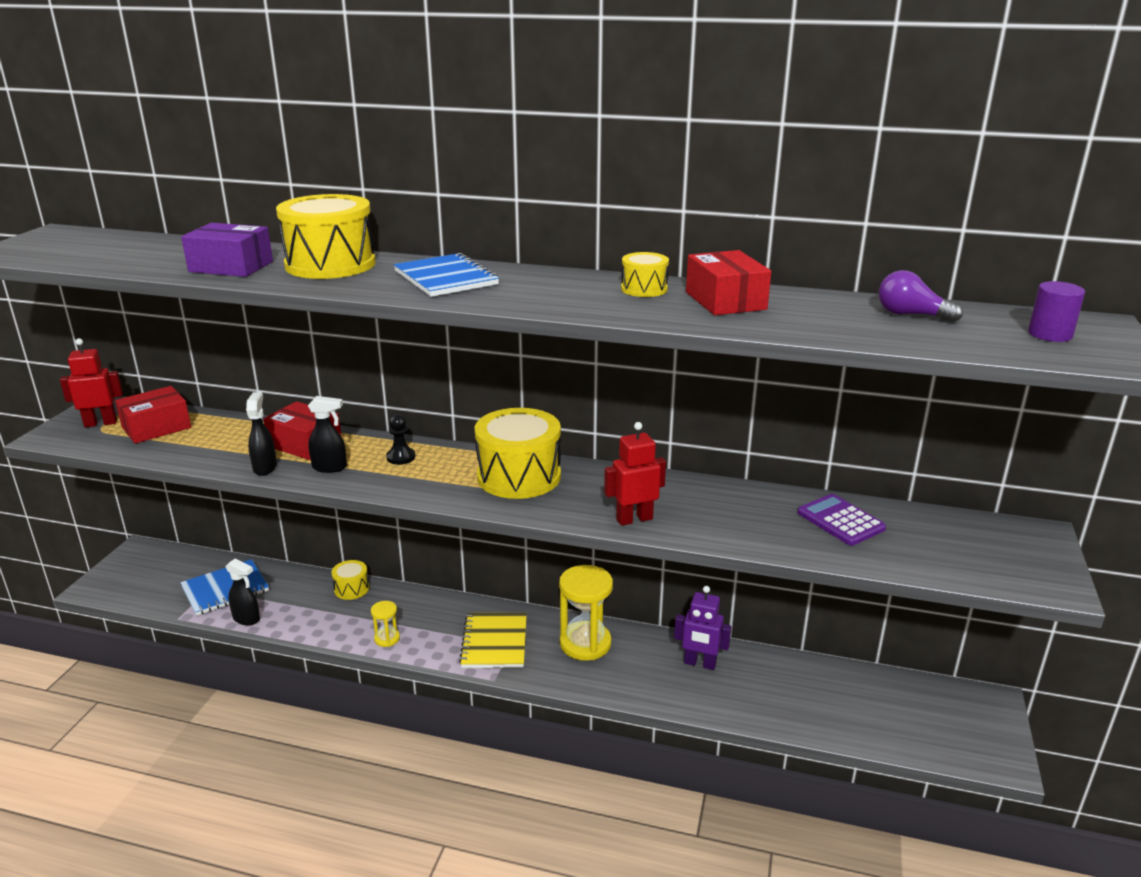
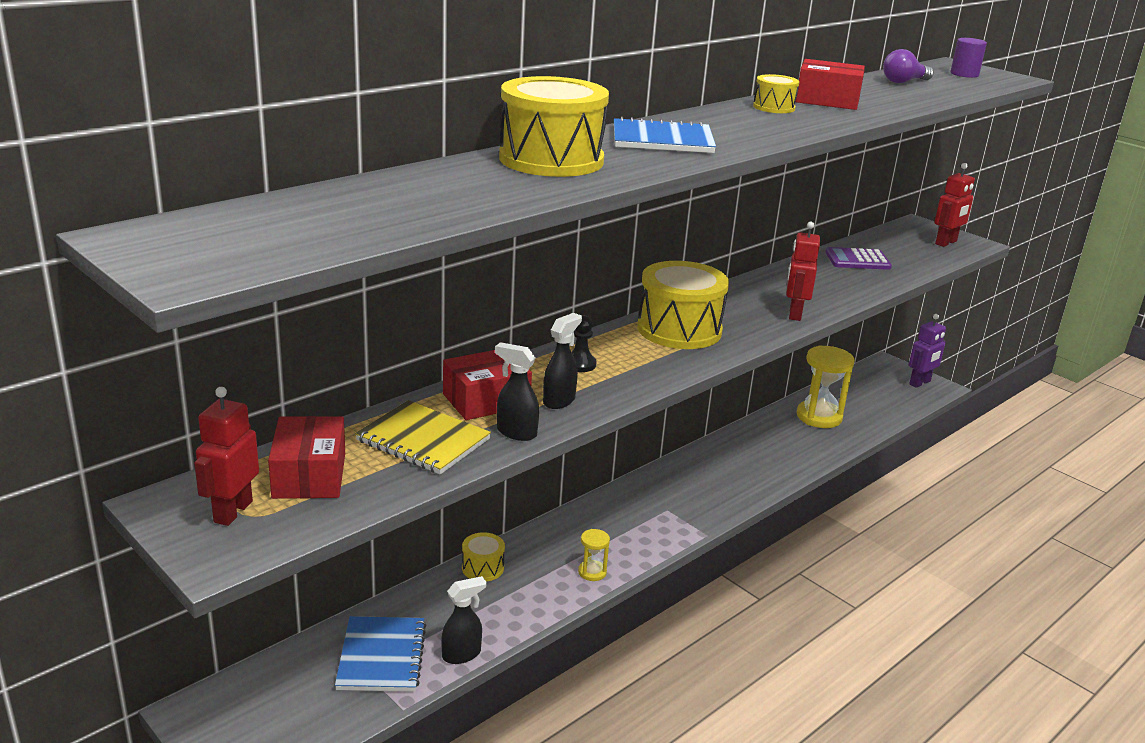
camera: 60 degrees left, 0 degrees up
(231, 266) = (491, 190): purple box -> none
(494, 642) = (654, 516): yellow notebook -> yellow notebook (423, 440)
(585, 643) = (698, 475): yellow hourglass -> yellow hourglass (819, 417)
(700, 663) = (767, 439): purple robot -> purple robot (920, 383)
(1012, 564) = (946, 243): none -> red robot

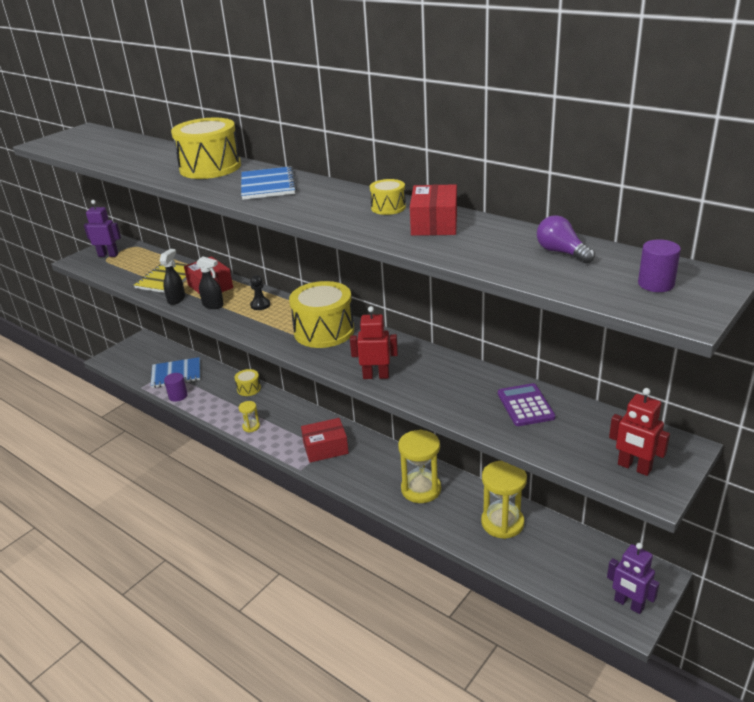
camera: 85 degrees right, 5 degrees up
(232, 512) = (108, 255): red robot -> purple robot
(309, 475) = (135, 262): red box -> red box (325, 448)
(462, 654) = (178, 396): black spray bottle -> purple cylinder
(761, 453) = (421, 489): none -> yellow hourglass

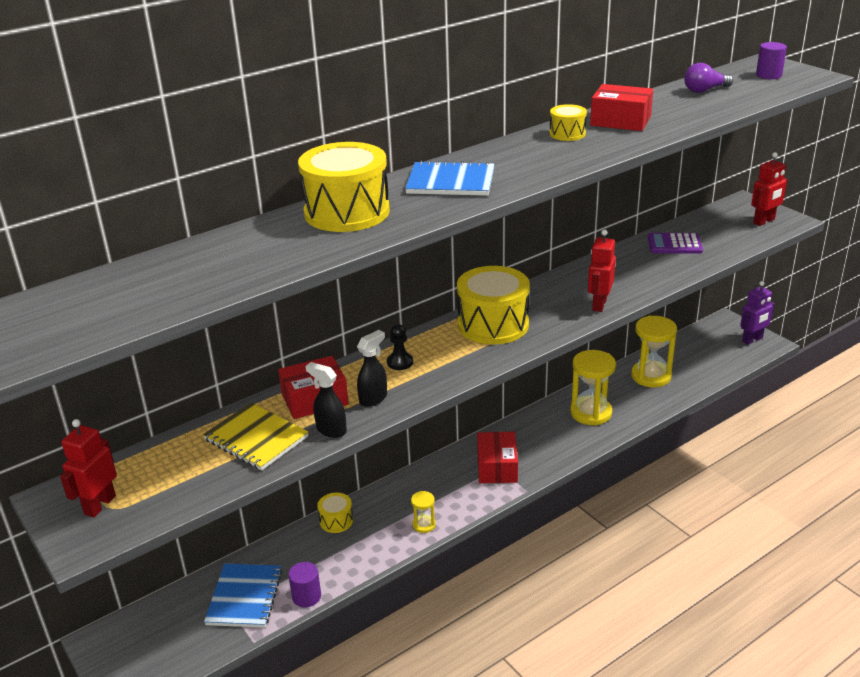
camera: 75 degrees left, 0 degrees up
(108, 255) = (99, 505): purple robot -> red robot

